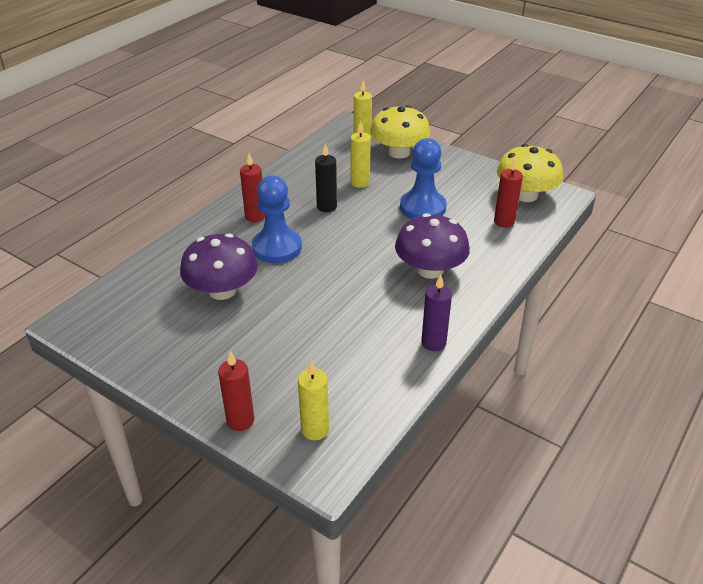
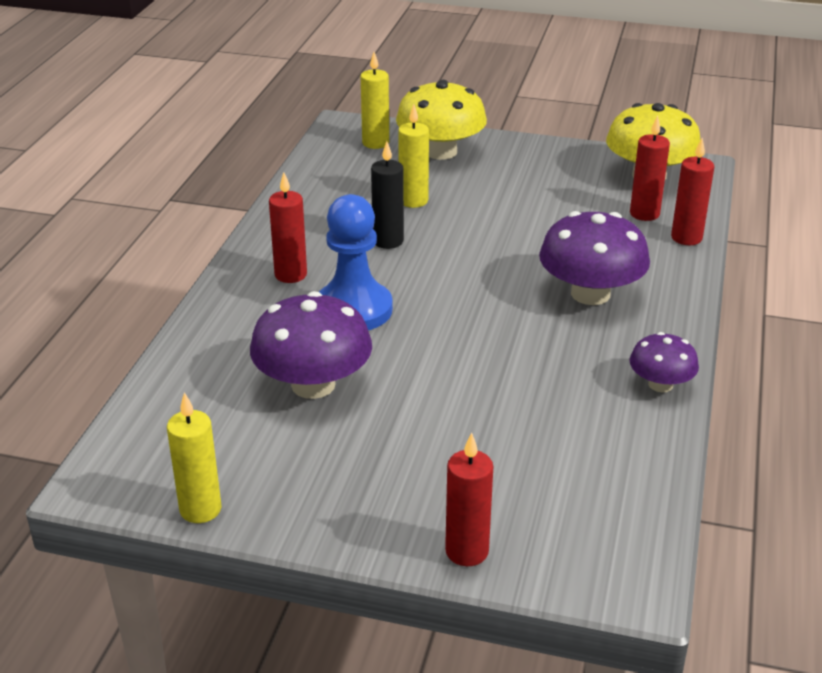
camera: 20 degrees left, 5 degrees down
(315, 430) = (581, 535): yellow candle -> yellow candle (200, 509)
(422, 208) = (524, 217): blue pawn -> none
(433, 343) = (660, 384): purple candle -> purple mushroom
(521, 245) = (686, 238): none -> red candle

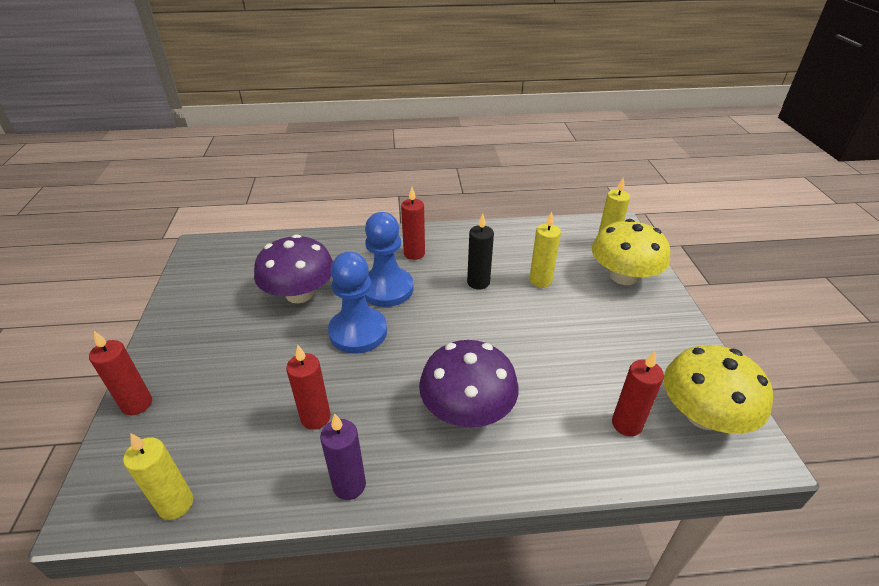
camera: 70 degrees right, 5 degrees up
(200, 509) = (179, 285): yellow candle -> yellow candle (176, 504)
(427, 345) = (358, 332): none -> blue pawn
(660, 384) = (349, 485): purple mushroom -> purple candle
(686, 238) = (605, 466): red candle -> red candle (315, 418)

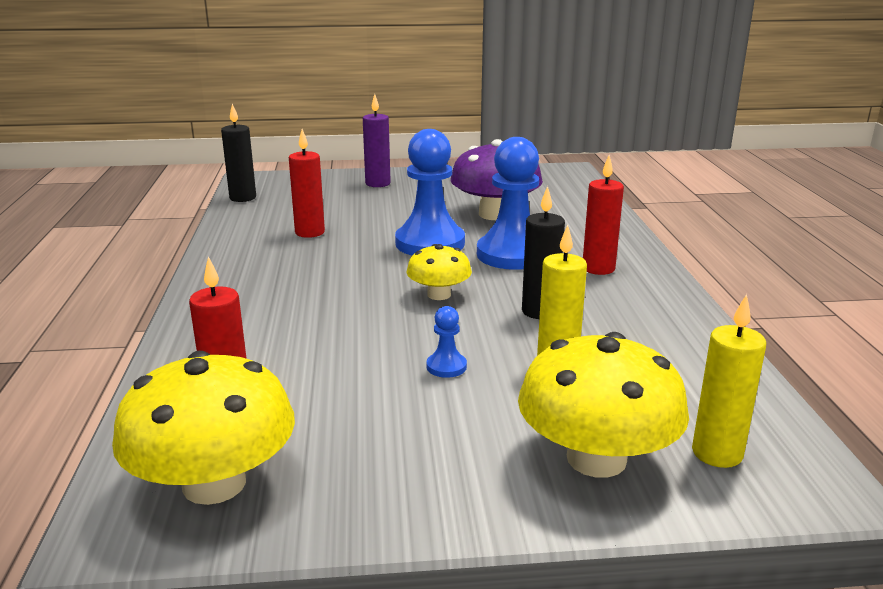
camera: 90 degrees right, 15 degrees down
(137, 404) = (346, 176): red candle -> none
(176, 504) = (243, 198): yellow candle -> black candle
(349, 485) = (227, 249): purple candle -> purple candle (378, 183)
(455, 326) = (439, 295): none -> yellow mushroom
(467, 409) = (295, 299): purple mushroom -> none
(554, 323) = (446, 366): none -> blue pawn

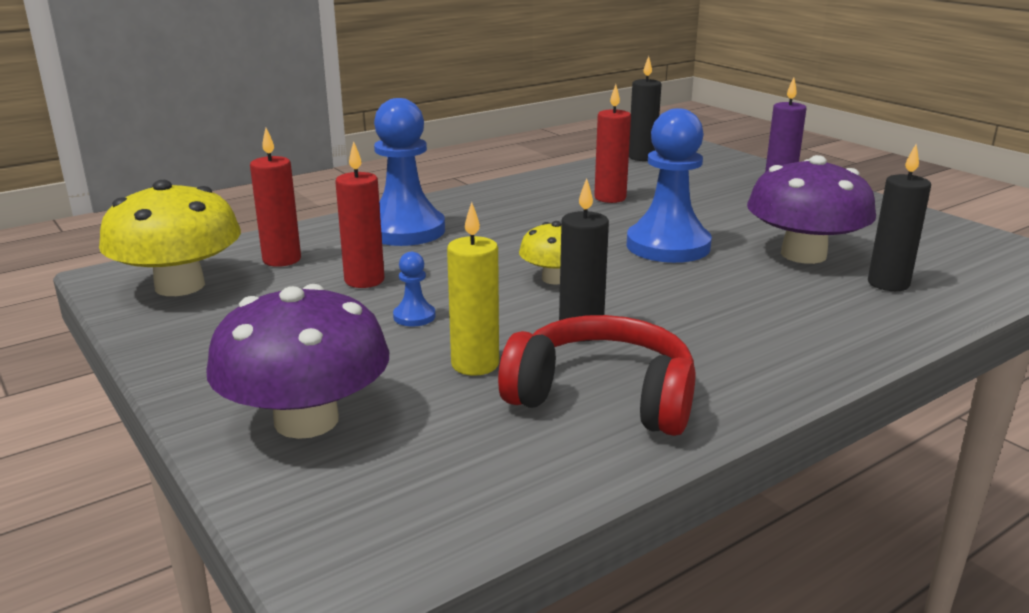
camera: 60 degrees right, 0 degrees up
(512, 255) = (705, 288): blue pawn -> blue pawn (405, 230)
(561, 210) = (888, 284): none -> black candle
(596, 458) = (306, 420): yellow mushroom -> purple mushroom
(598, 268) = (743, 340): red candle -> red candle (364, 280)
(642, 332) = (603, 397): none -> red headphones
(717, 453) = (363, 488): yellow candle -> none

